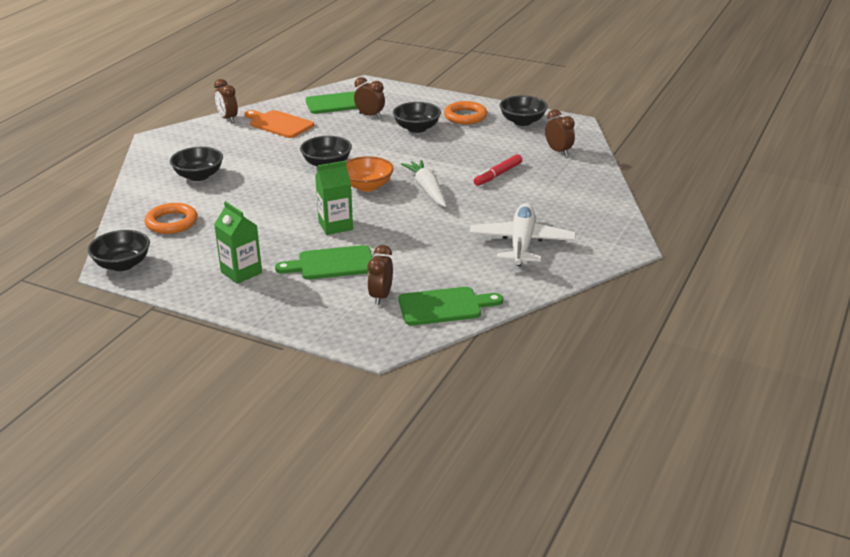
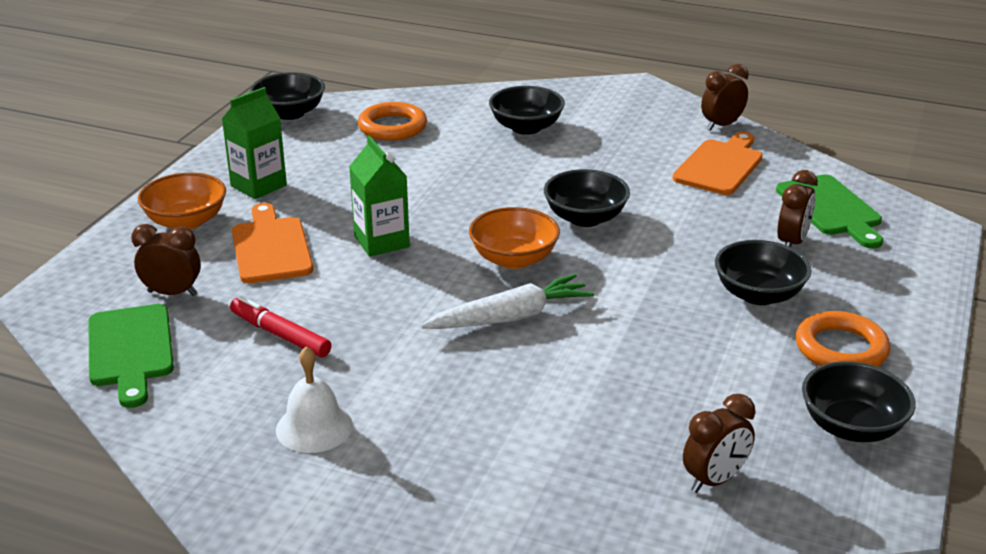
camera: 85 degrees right, 0 degrees up
(285, 299) = (186, 221): none -> orange bowl
(332, 264) = (271, 247): green cutting board -> orange cutting board
(498, 175) = (583, 396): red marker -> red marker (280, 335)
(522, 243) = (314, 427): white plane -> white bell

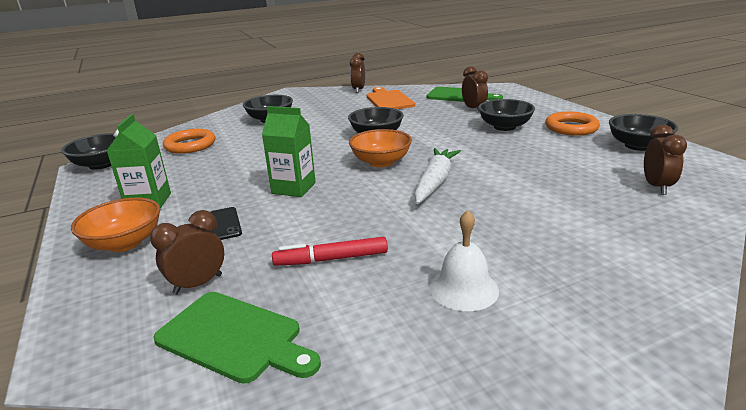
camera: 45 degrees left, 5 degrees down
(271, 247) = (225, 224): orange cutting board -> black phone

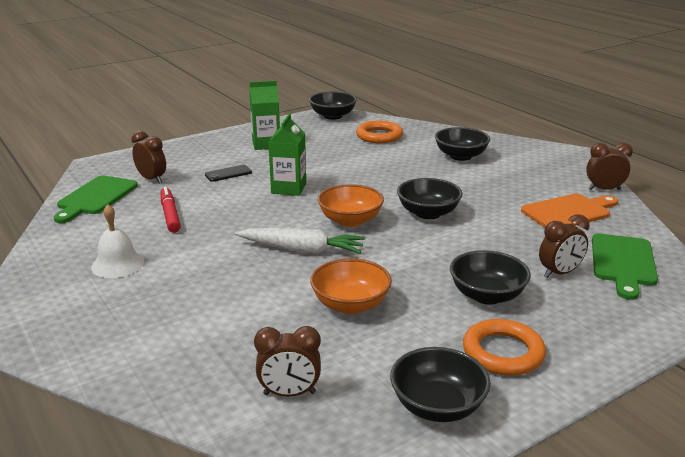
camera: 80 degrees right, 0 degrees up
(125, 243) = (207, 150): orange bowl -> orange bowl (350, 305)

